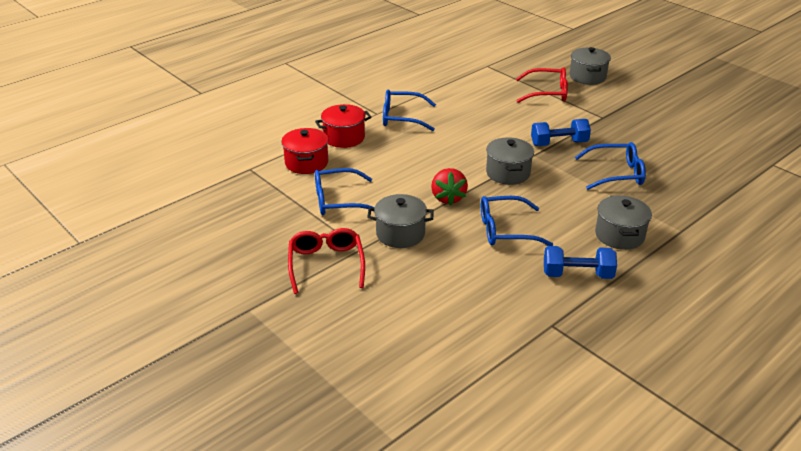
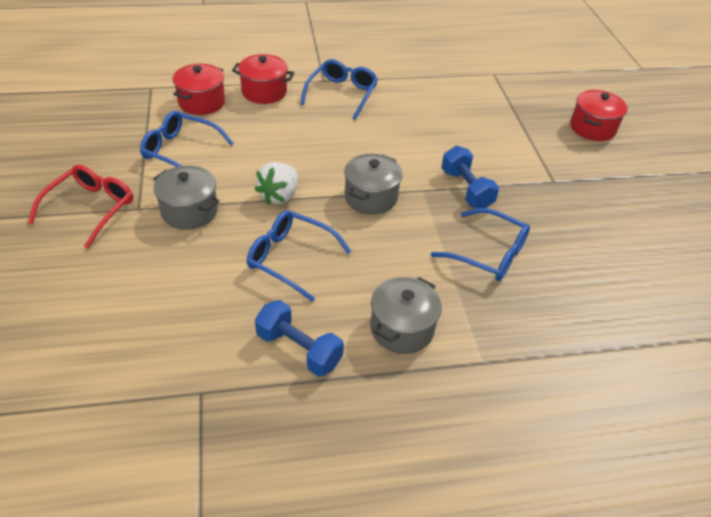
camera: 30 degrees right, 10 degrees up
(402, 117) = (341, 94): blue glasses -> blue glasses turned 75 degrees clockwise
(448, 198) = (279, 196): red strawberry -> white strawberry
(547, 93) = (523, 127): red glasses -> none
(559, 143) = (466, 189): blue dumbbell -> blue dumbbell turned 45 degrees clockwise
(587, 77) = (592, 128): grey pot -> red pot

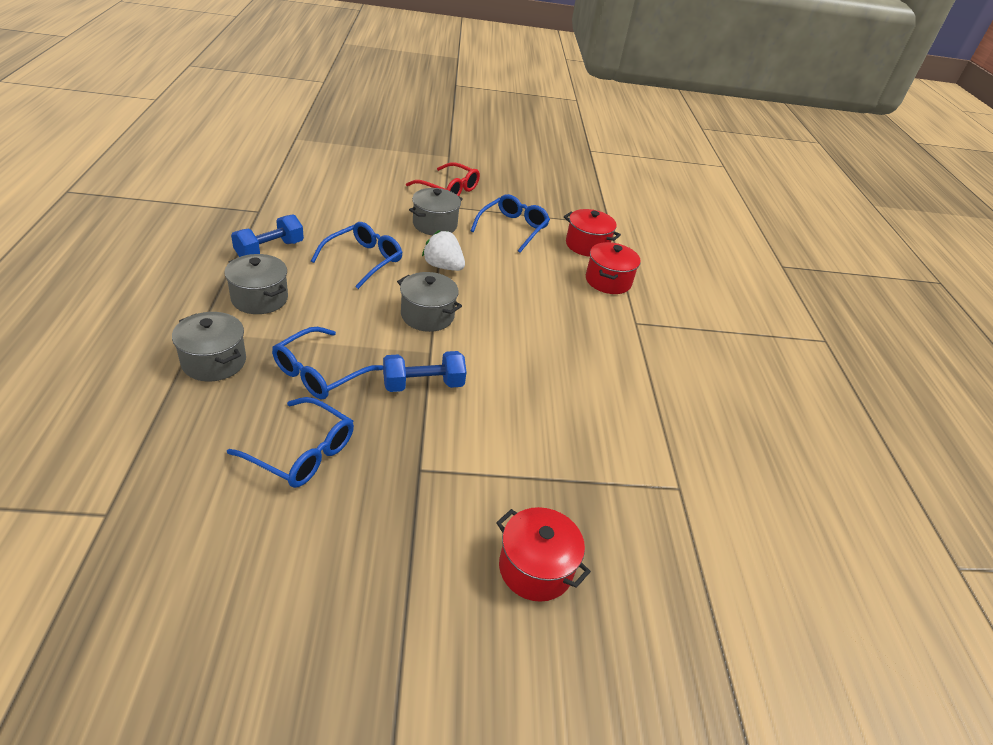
camera: 95 degrees right, 5 degrees down
(341, 94) = (609, 331): blue glasses -> blue glasses (301, 452)
(517, 333) = (214, 362): none -> grey pot

